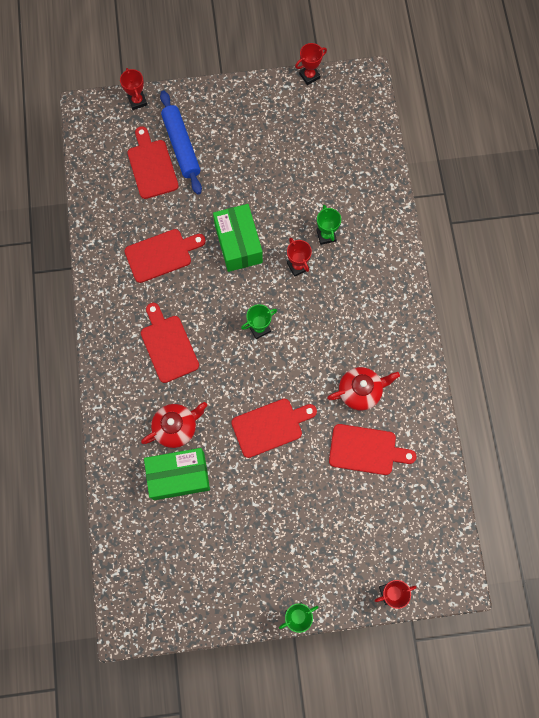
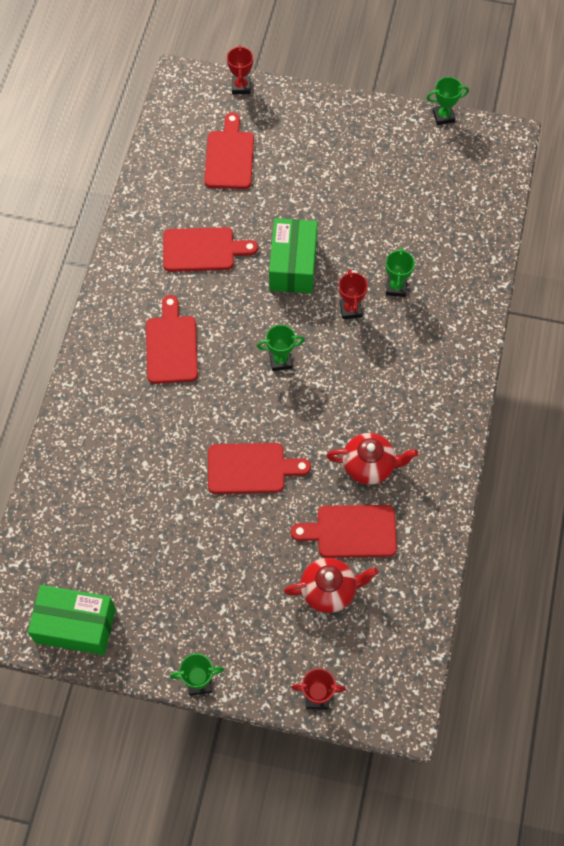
camera: 20 degrees right, 10 degrees down
(176, 427) = (145, 434): red teapot -> red teapot (329, 590)
(179, 476) = (127, 486): green box -> green box (75, 625)
(181, 146) = (270, 146): blue rolling pin -> none
(309, 76) = (443, 116): red trophy -> green trophy
(366, 450) = (351, 531): red cutting board -> red cutting board turned 150 degrees clockwise

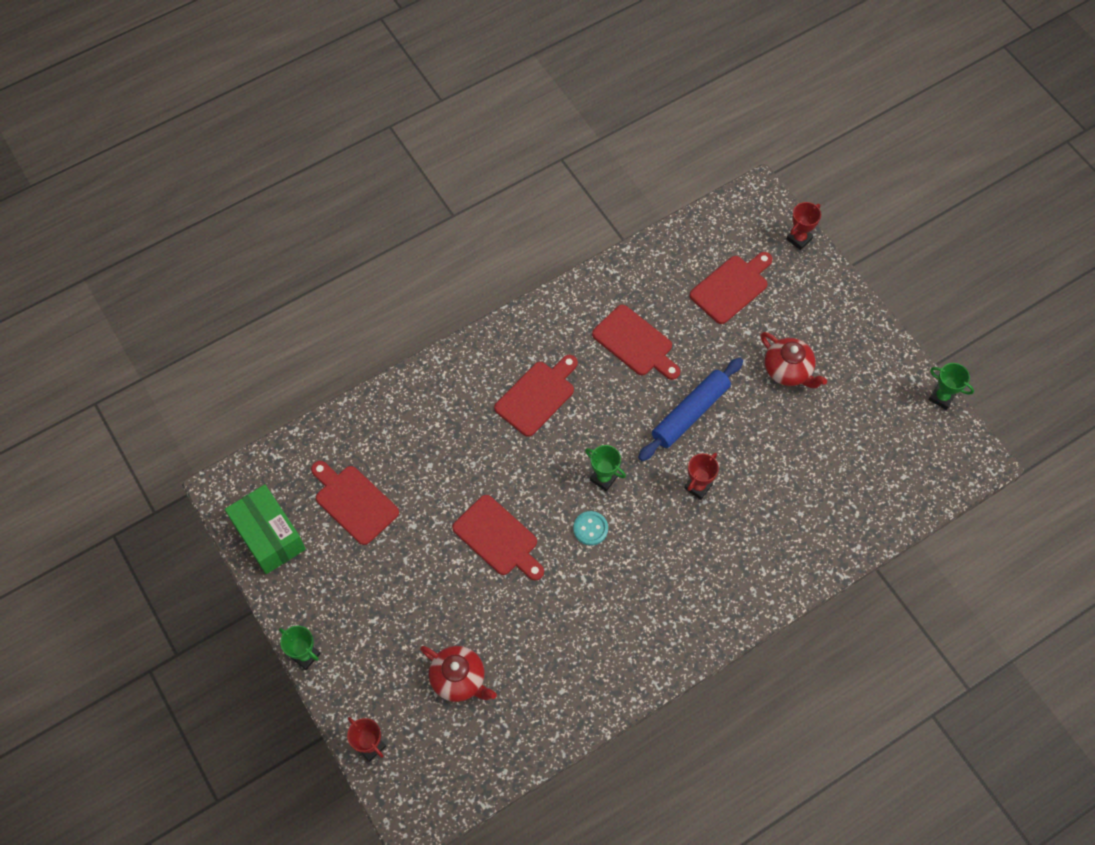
camera: 45 degrees right, 0 degrees up
(293, 265) = (690, 413): green box -> blue rolling pin
(308, 403) = (590, 529): none -> turquoise button
(351, 531) = (520, 652): red cutting board -> red cutting board (354, 502)
(369, 465) = (585, 617): red teapot -> red teapot (788, 370)
(396, 287) = (752, 501): green trophy -> none

